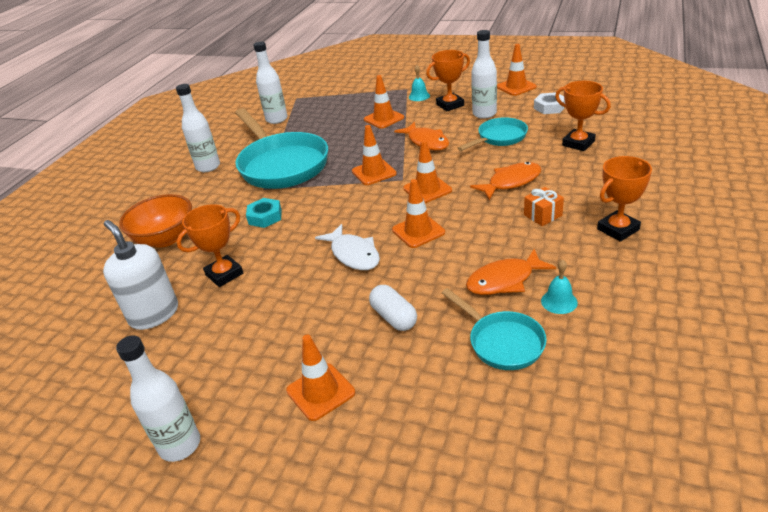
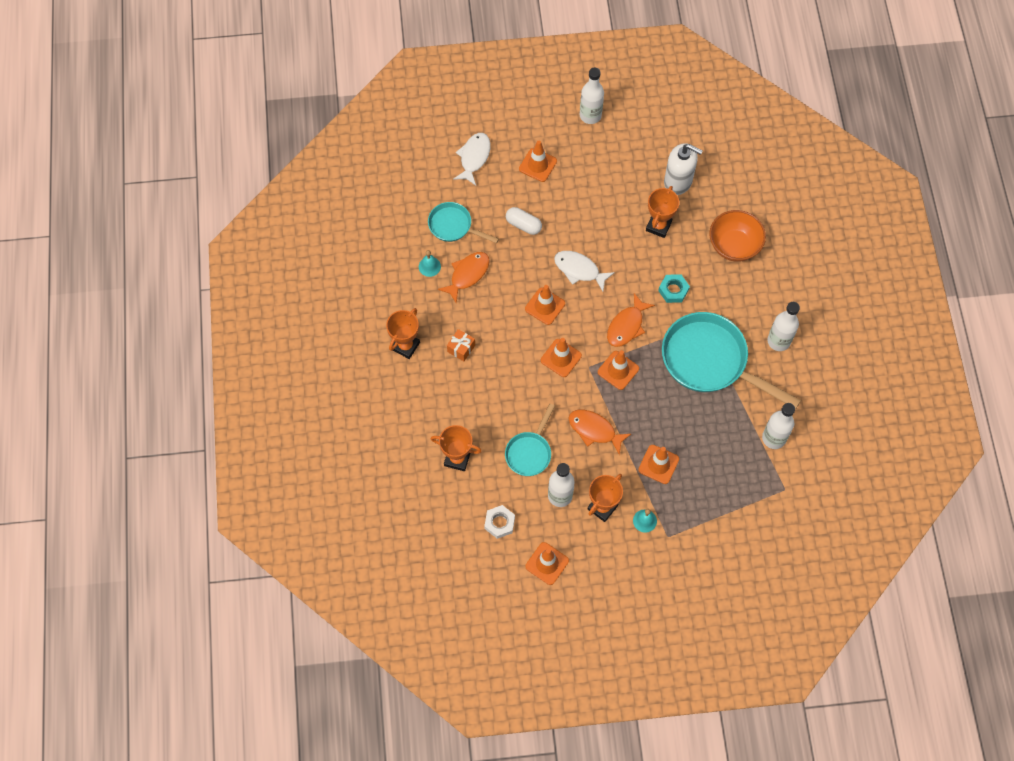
camera: 150 degrees right, 30 degrees up
(420, 438) = (474, 157): none -> white fish
(511, 182) = (497, 385): orange fish -> orange fish (627, 326)

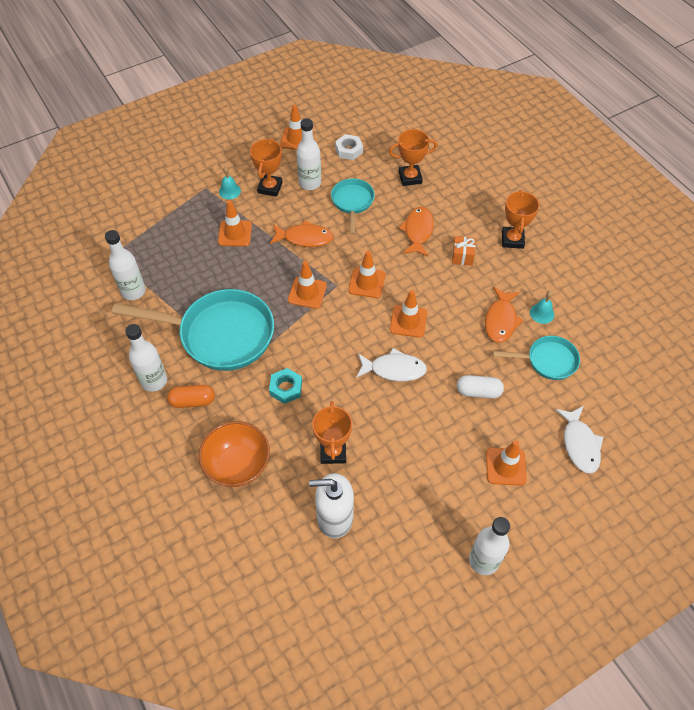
camera: 155 degrees right, 10 degrees down
(627, 326) = (318, 335): orange fish -> orange fish (418, 231)
(752, 310) = (192, 401): none -> orange capsule

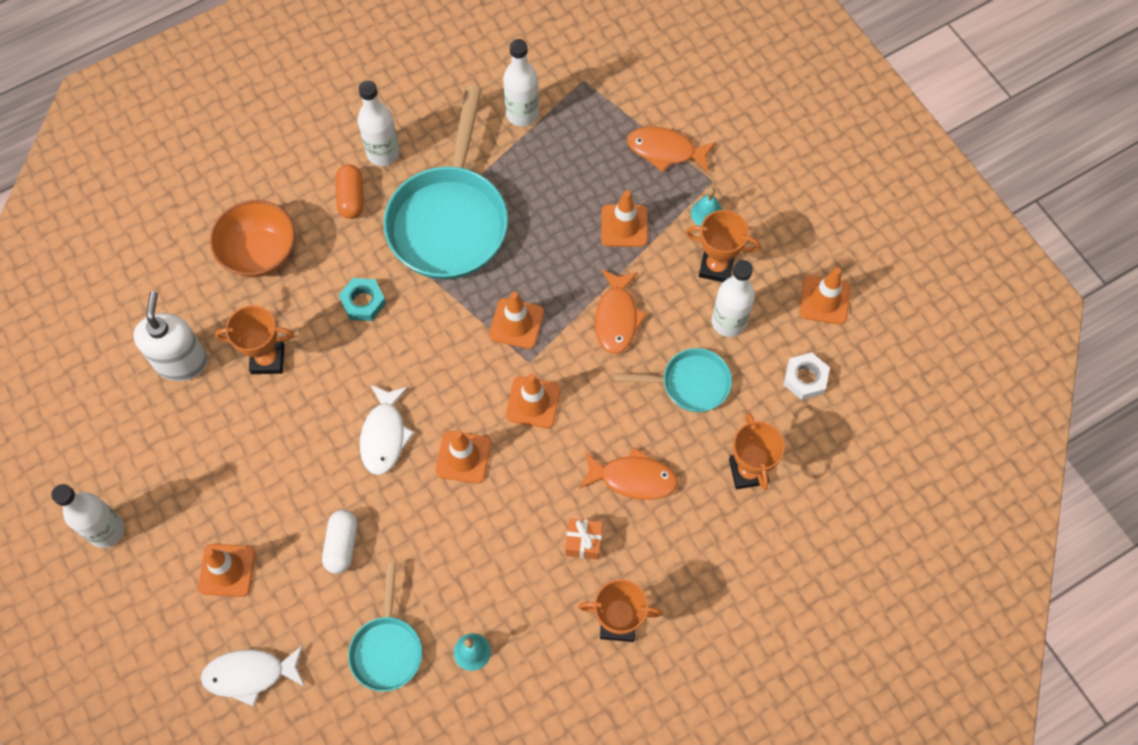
camera: 90 degrees right, 10 degrees up
(501, 320) = (461, 588): orange fish -> orange fish (665, 151)

